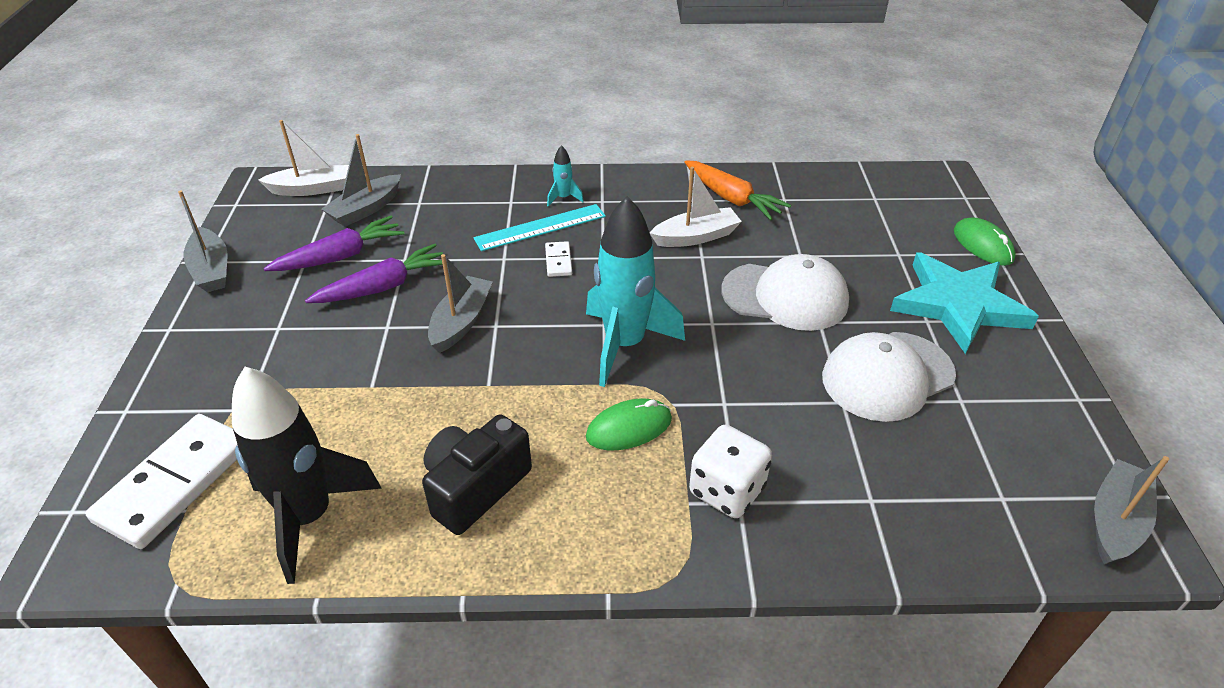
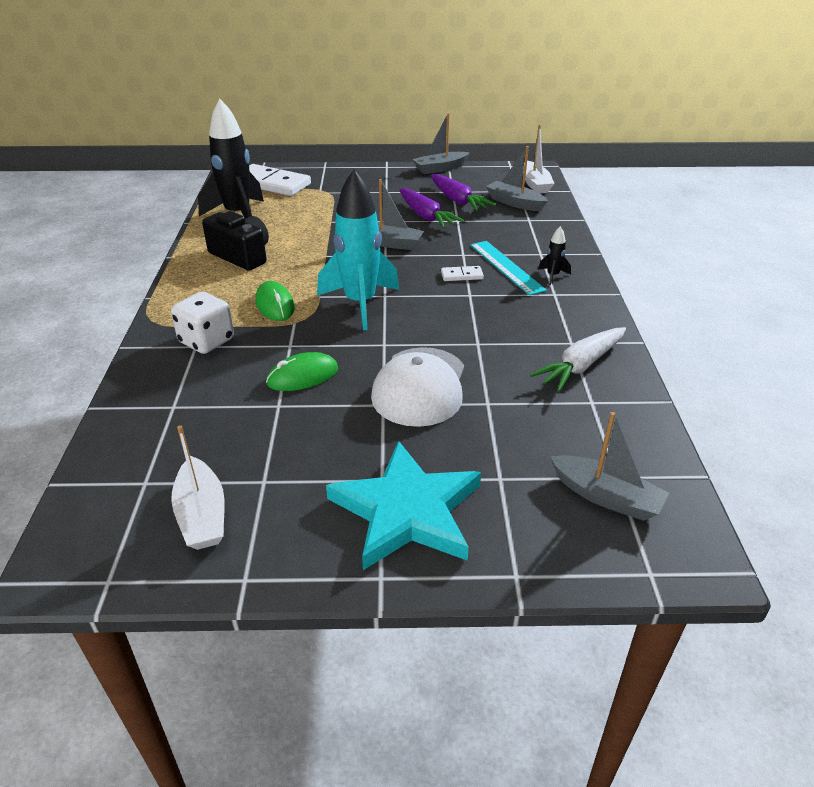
camera: 90 degrees right, 5 degrees down
(563, 198) = (553, 276): turquoise rocket -> black rocket
(696, 237) = (507, 341): white boat -> white boat (202, 515)
(731, 198) = (581, 366): orange carrot -> white carrot
(887, 376) = (304, 436): white cap -> none
(983, 245) = (532, 564): green mouse -> green mouse (303, 376)
(1115, 521) = (88, 555): grey boat -> grey boat (606, 497)

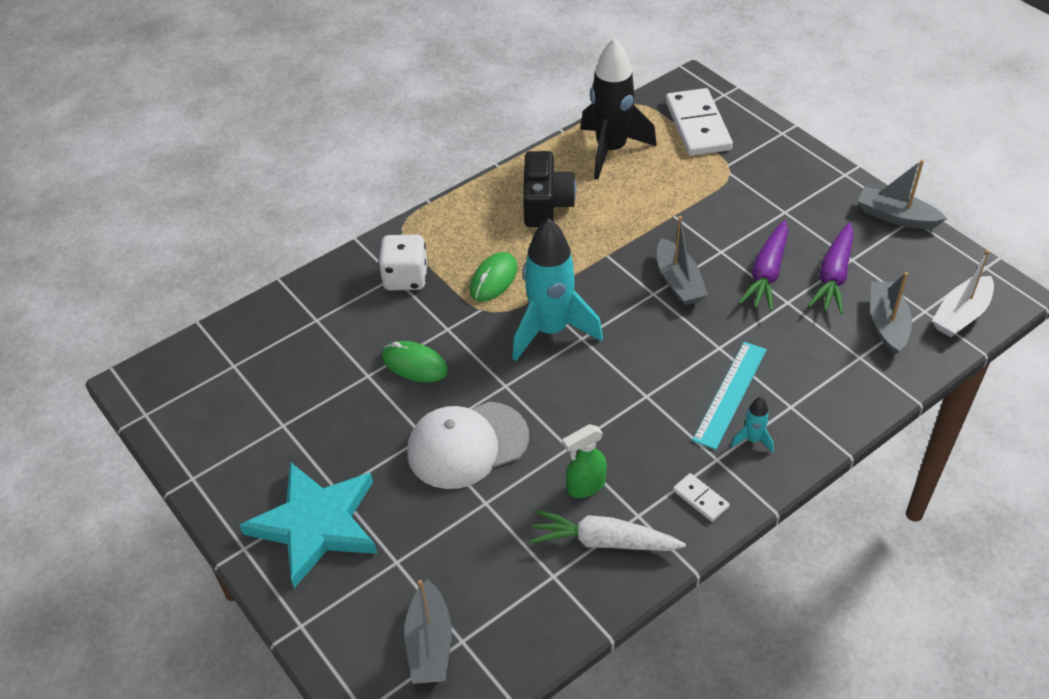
camera: 55 degrees right, 10 degrees up
(202, 515) = (228, 416): white boat -> none
(462, 275) = (675, 370): white domino -> white domino (700, 499)
(522, 352) = (585, 486): none -> green spray bottle
(553, 276) = (753, 440): black rocket -> turquoise rocket

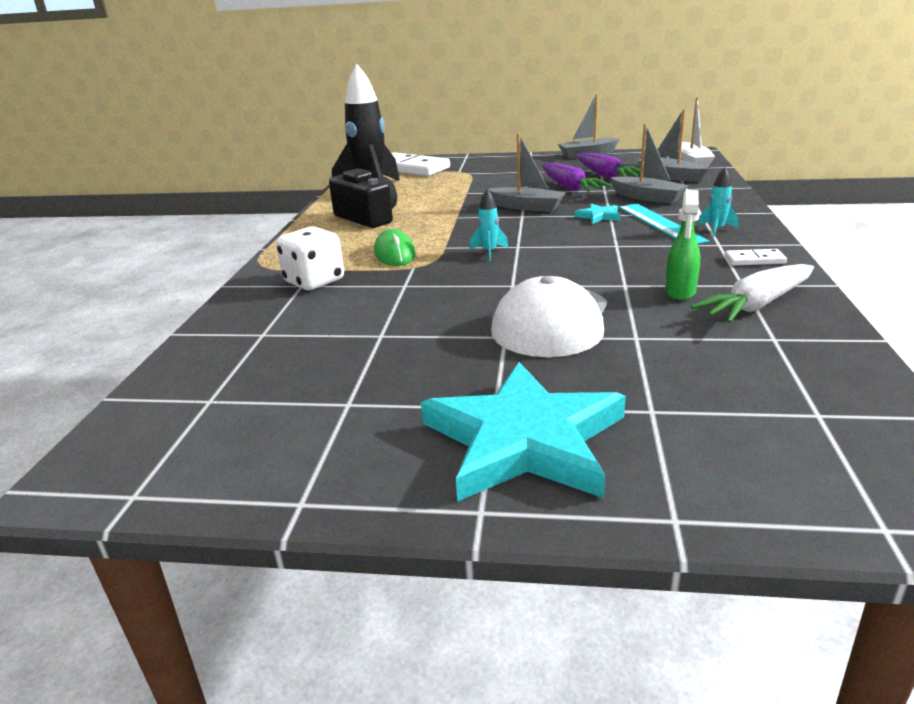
camera: 45 degrees left, 20 degrees down
(414, 364) = (414, 310): green mouse -> none
(430, 644) = (804, 435): grey boat -> grey boat (647, 197)
(551, 331) = (489, 252): turquoise rocket -> turquoise rocket, size x0.41
(705, 343) = (598, 216): none -> turquoise star

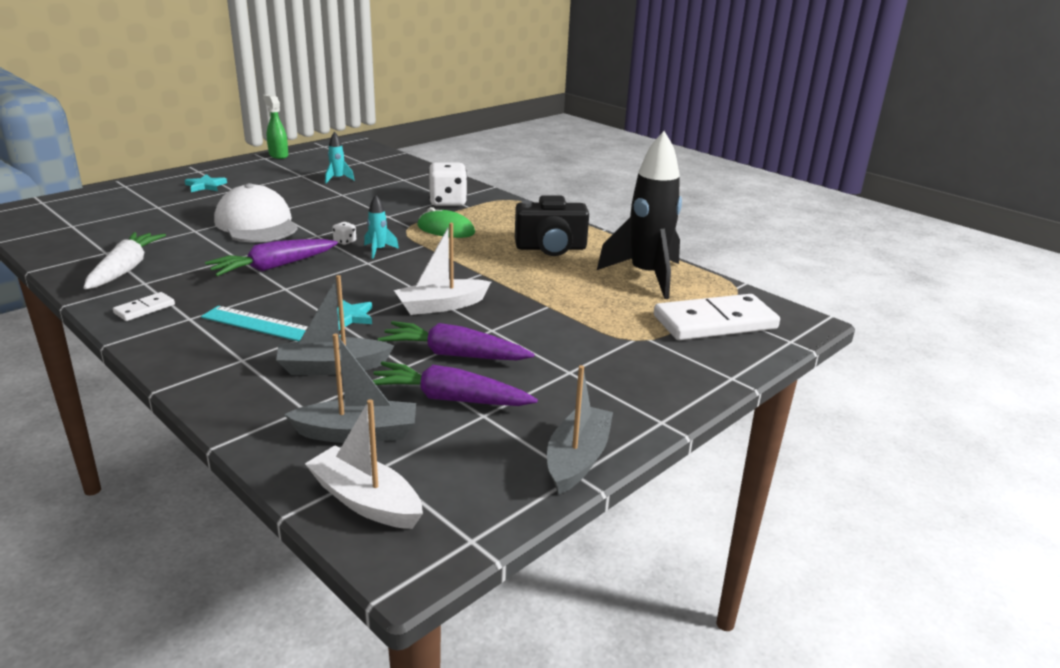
camera: 125 degrees right, 0 degrees up
(500, 269) = (345, 241): none -> white dice
(524, 440) = (205, 186): turquoise star -> turquoise star, size x0.41
(527, 207) = (441, 306): grey boat -> white boat
(602, 264) = (274, 267): none -> purple carrot
(680, 292) = (189, 263): green spray bottle -> green spray bottle (278, 155)
(716, 230) = (204, 336): turquoise rocket -> turquoise rocket (338, 179)

